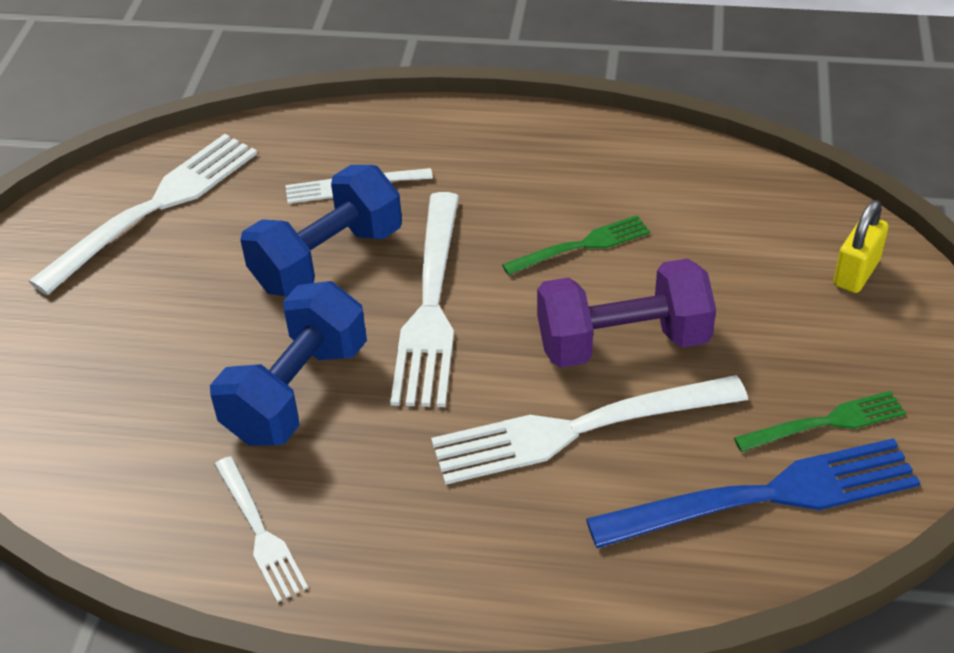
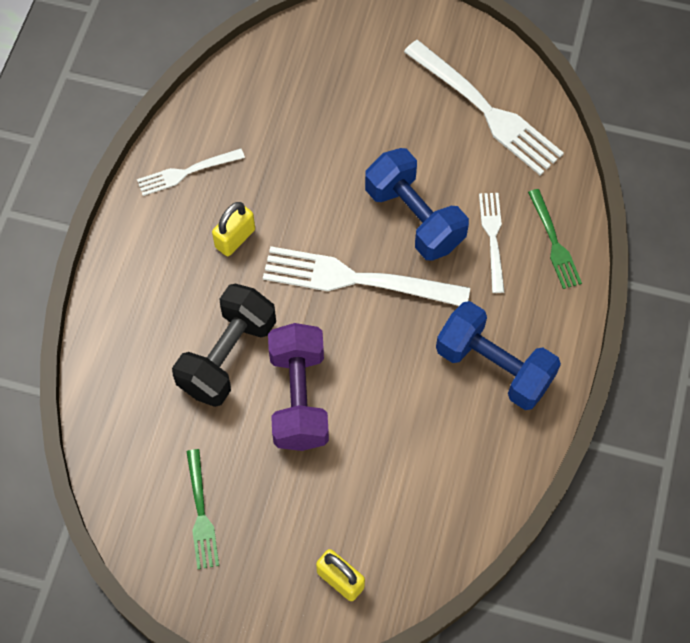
camera: 95 degrees right, 20 degrees up
(297, 392) = (292, 194): blue dumbbell -> blue dumbbell (494, 366)
(379, 450) = (235, 238): none -> yellow padlock
(578, 429) = (227, 356): white fork -> black dumbbell
(581, 246) = (402, 387): green fork -> green fork (554, 242)
(765, 496) = (150, 458): blue fork -> none

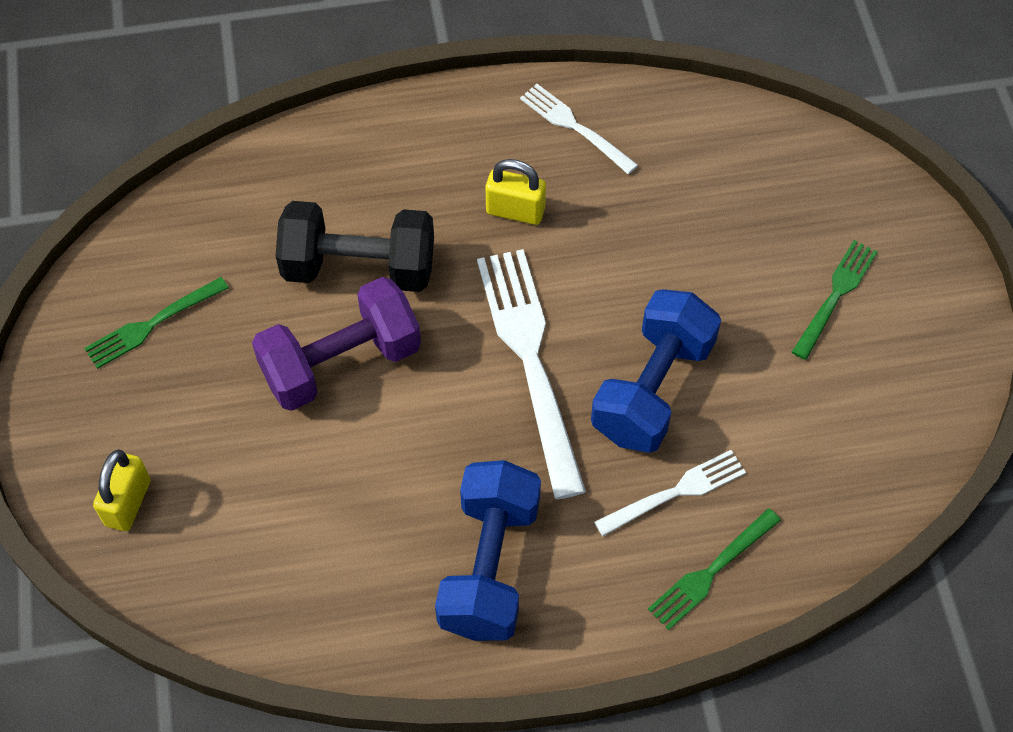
camera: 65 degrees right, 5 degrees down
(400, 85) = (835, 296): none -> green fork
(486, 110) = (862, 410): white fork -> none

